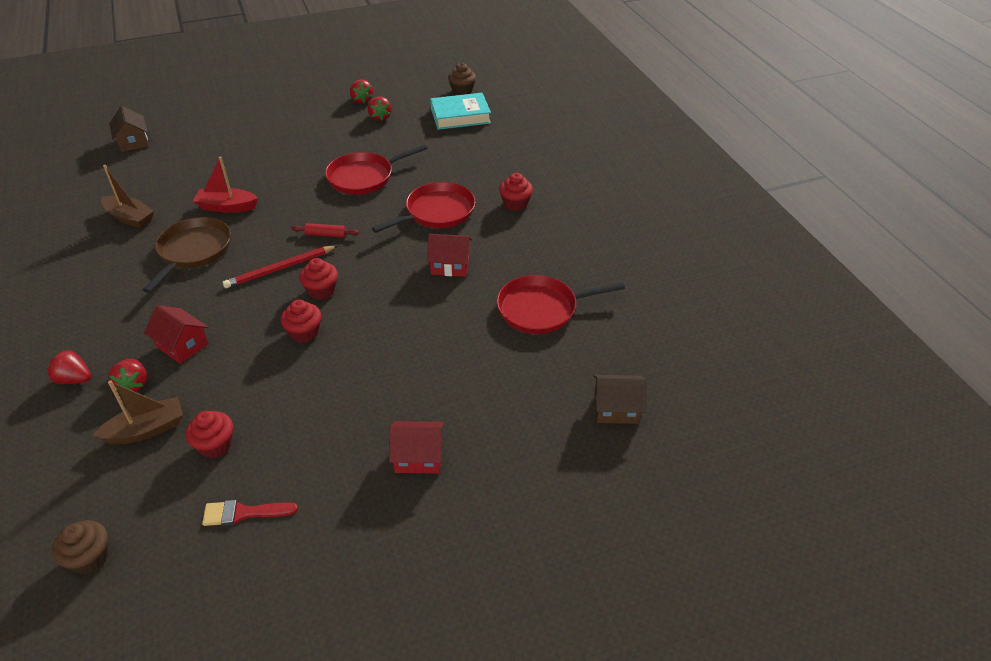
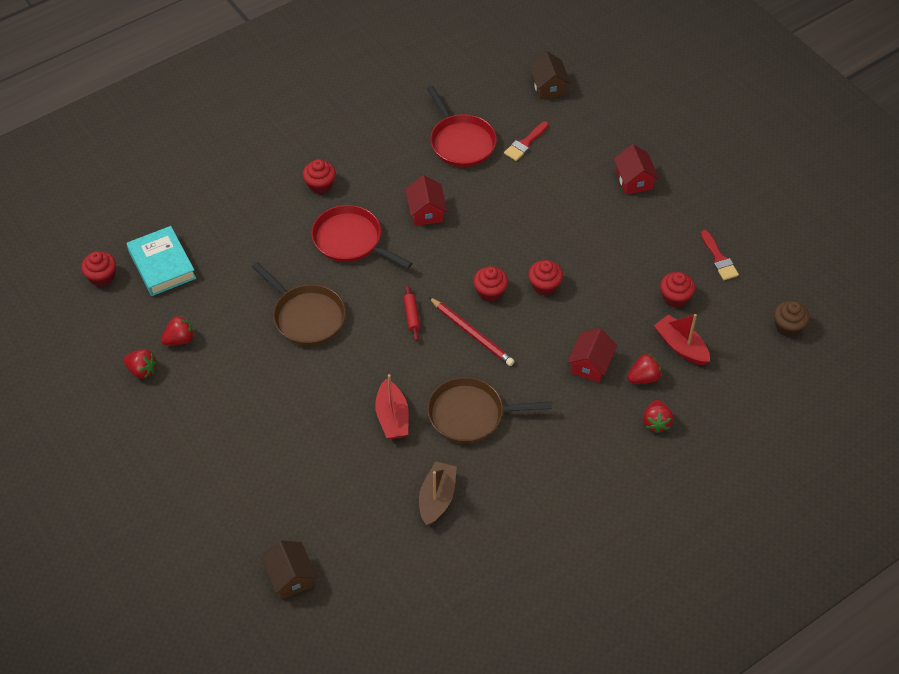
camera: 105 degrees left, 10 degrees up
(133, 142) = (290, 577): brown house -> brown house turned 75 degrees counterclockwise
(146, 430) = (681, 346): brown boat -> red boat
(362, 100) = (142, 370): red strawberry -> red strawberry turned 60 degrees clockwise
(364, 177) = (306, 316): red pan -> brown pan
(462, 91) = (102, 277): brown cupcake -> red cupcake
(521, 363) = (525, 143): none -> red brush

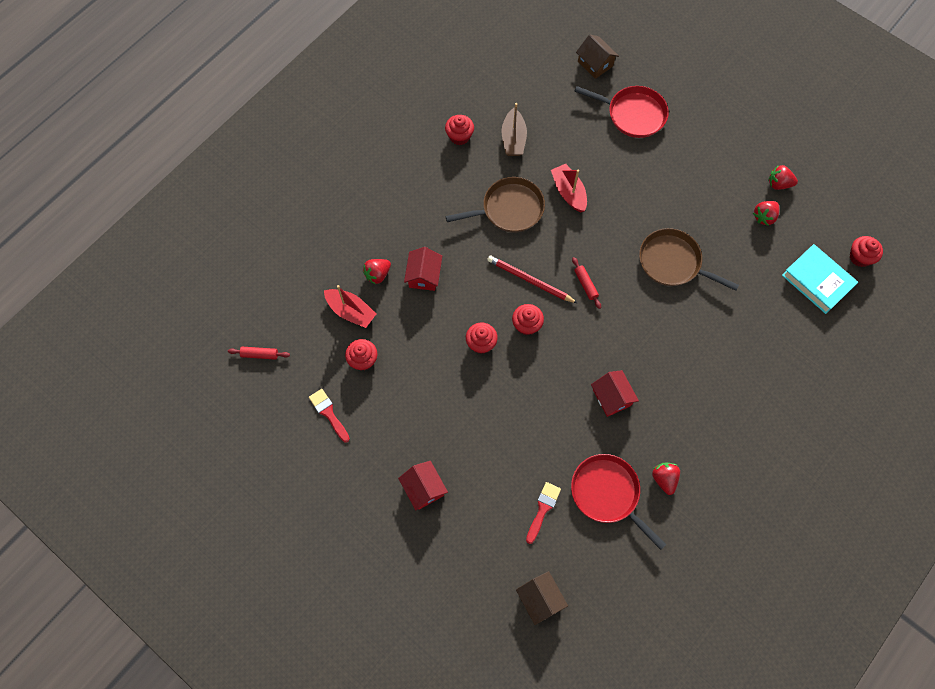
camera: 165 degrees right, 15 degrees up
(320, 185) = (721, 403): red cupcake -> red cupcake (459, 136)
(350, 240) = (668, 348): red pan -> red pan (633, 114)
(656, 422) = (361, 237): red strawberry -> red strawberry (664, 479)
(788, 326) = (260, 354): brown cupcake -> red rolling pin

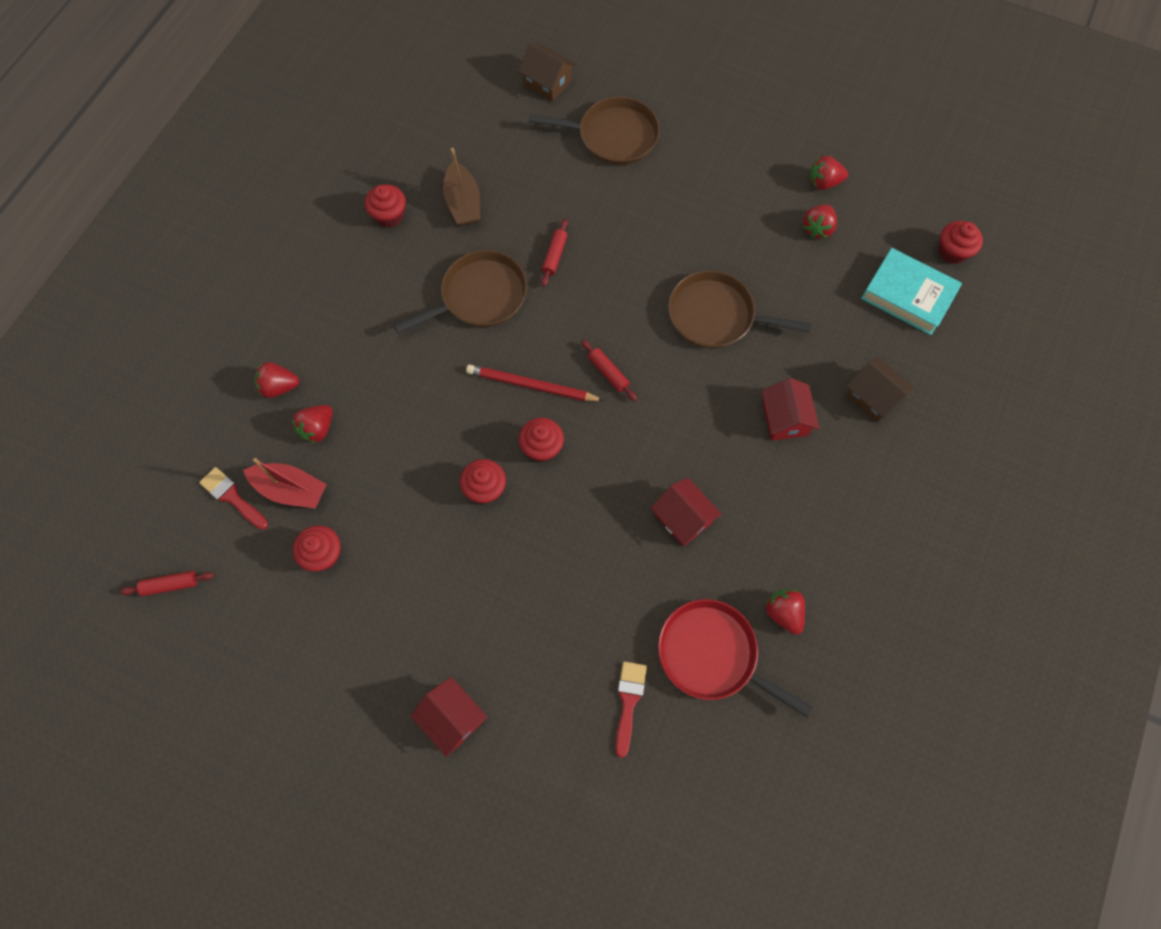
camera: 15 degrees left, 0 degrees up
(328, 413) = (289, 644): red brush -> red brush (232, 497)
(358, 239) = (279, 387): none -> red strawberry
(424, 276) = (383, 414): red house -> red house (785, 419)
(540, 599) = (657, 835): brown house -> brown house (873, 397)
(568, 192) = (554, 256): red boat -> red rolling pin
(633, 114) = (613, 136): red pan -> brown pan

